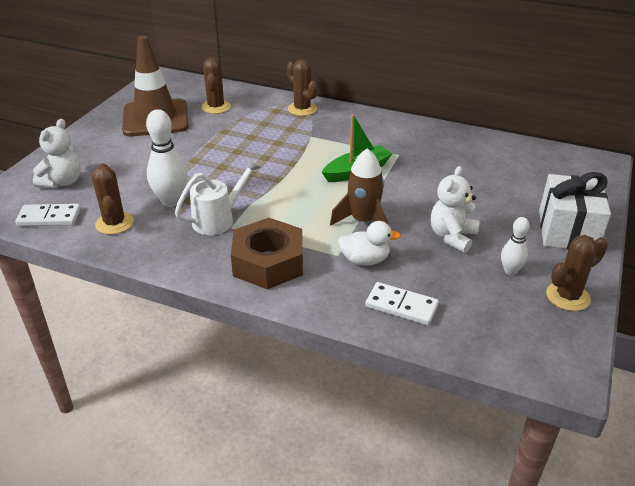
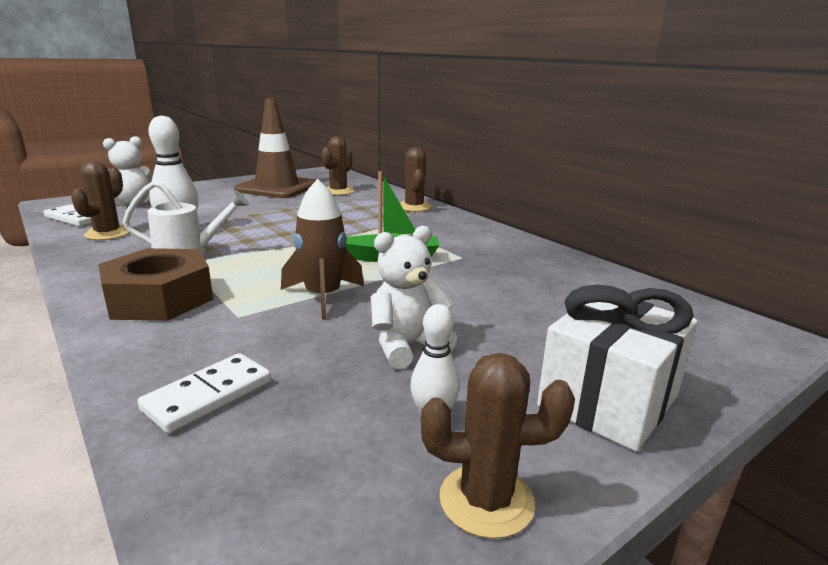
camera: 30 degrees right, 15 degrees down
(365, 260) = (257, 331): white duck -> none
(401, 306) = (208, 396): white domino -> white domino turned 75 degrees clockwise

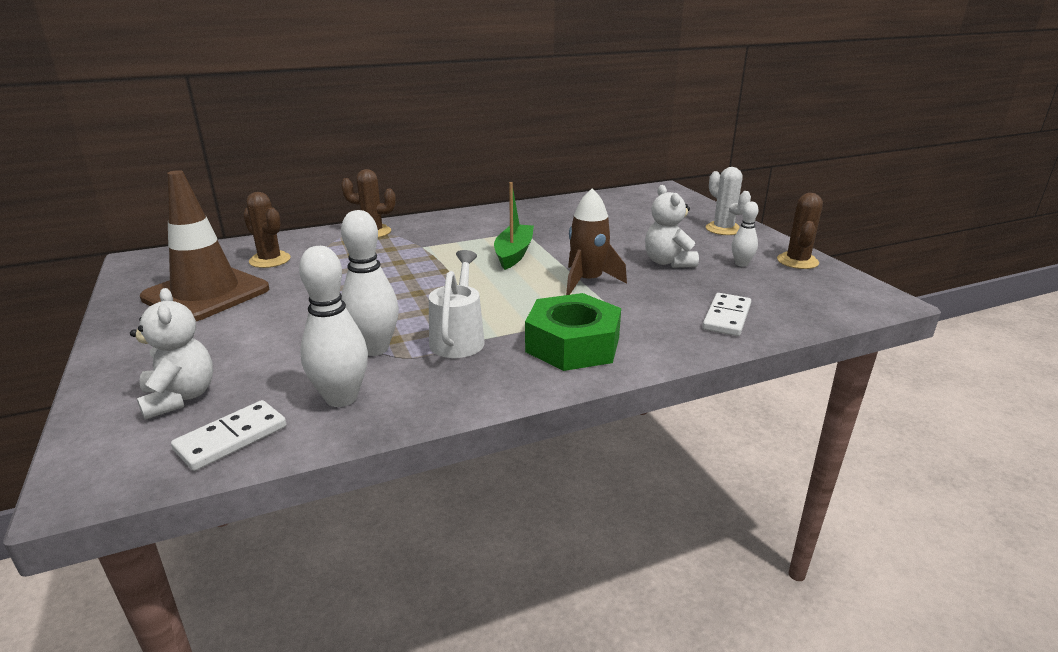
camera: 75 degrees left, 5 degrees up
(107, 234) = (341, 398): brown cactus -> white bowling pin
(159, 298) = (572, 344): brown nut -> green nut
(208, 396) = (727, 317): white domino -> white domino turned 60 degrees clockwise
(608, 401) = (723, 229): white gift -> white cactus

